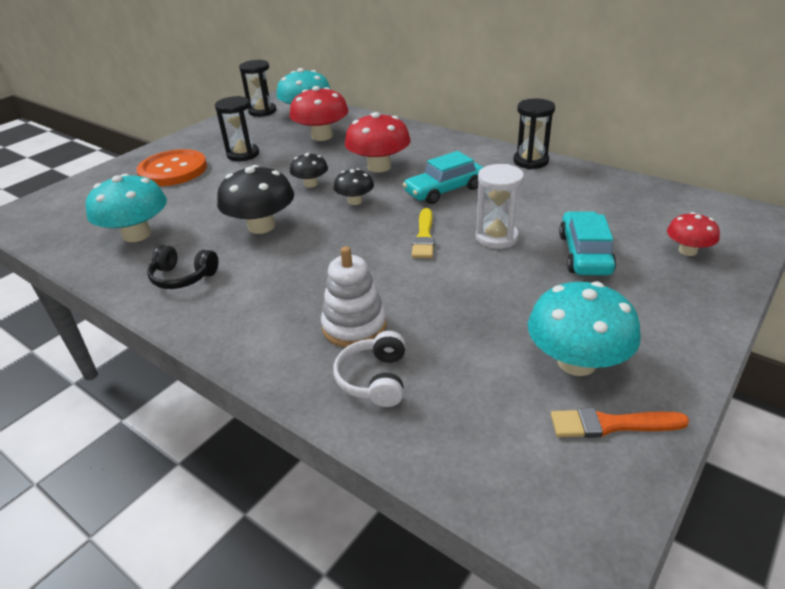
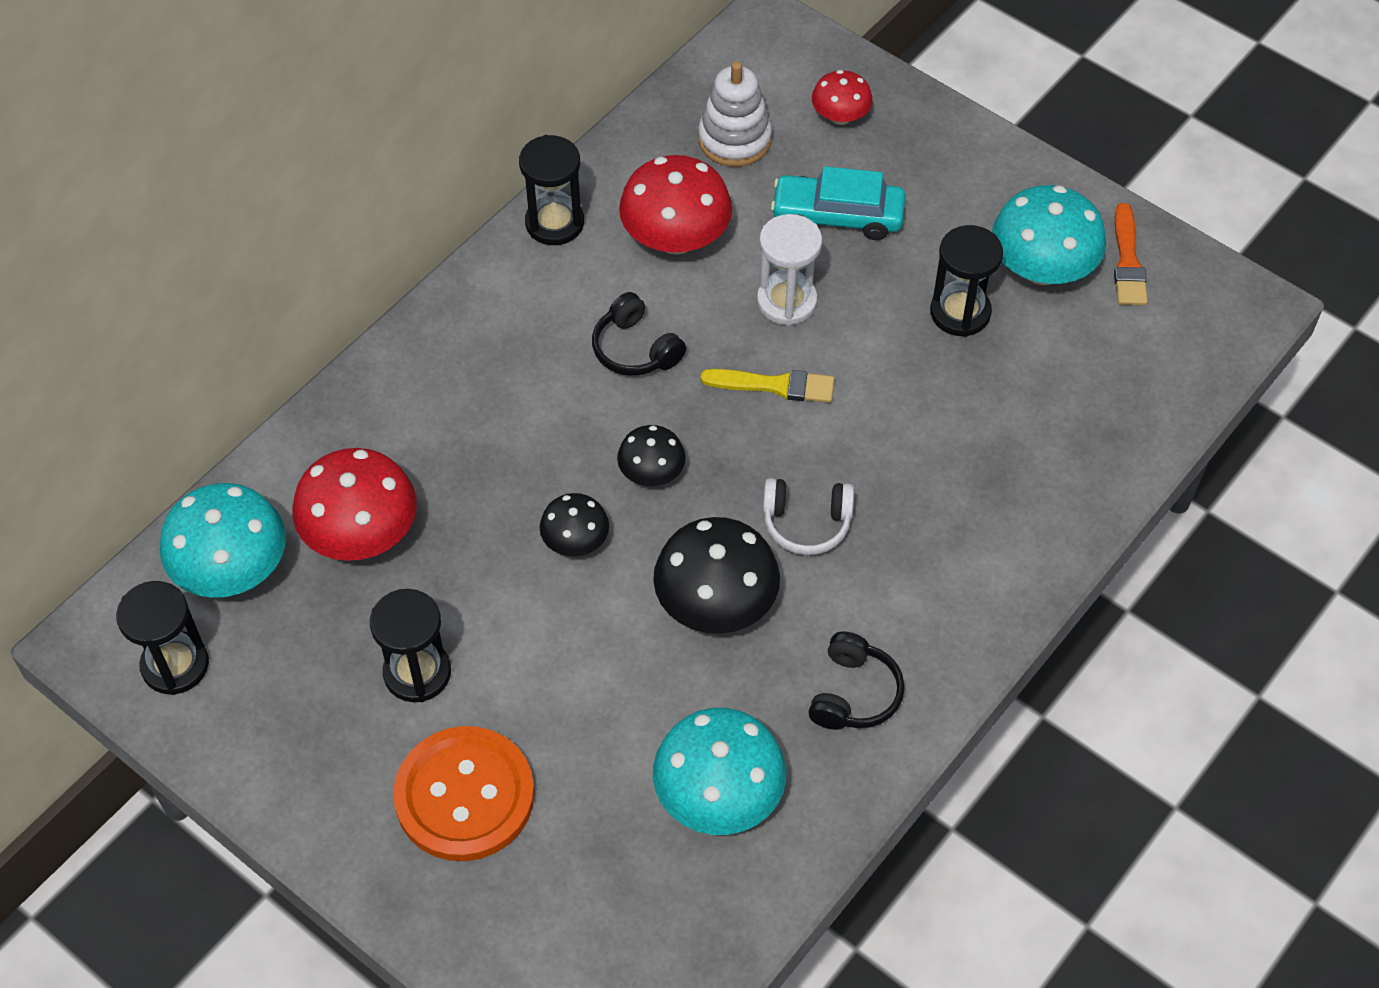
camera: 90 degrees left, 20 degrees up
(354, 326) = (976, 471): white stacking toy -> white stacking toy (734, 139)
(375, 379) = (1069, 450): white headphones -> white headphones (806, 523)
(379, 167) = (528, 437): red mushroom -> red mushroom (675, 238)
(444, 190) = (635, 349): turquoise car -> black headphones
(510, 315) = (960, 312): none -> black hourglass

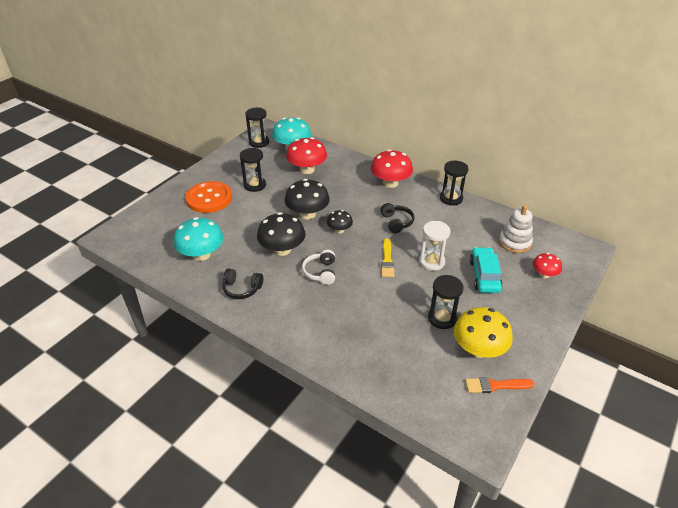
camera: 85 degrees right, 15 degrees down
(575, 541) = (307, 214): black mushroom -> black mushroom, size x1.77
(635, 349) = (396, 222): black headphones -> black headphones turned 120 degrees clockwise
(675, 238) = (454, 229): red mushroom -> red mushroom (390, 183)
(1042, 268) = (478, 349): turquoise mushroom -> yellow mushroom

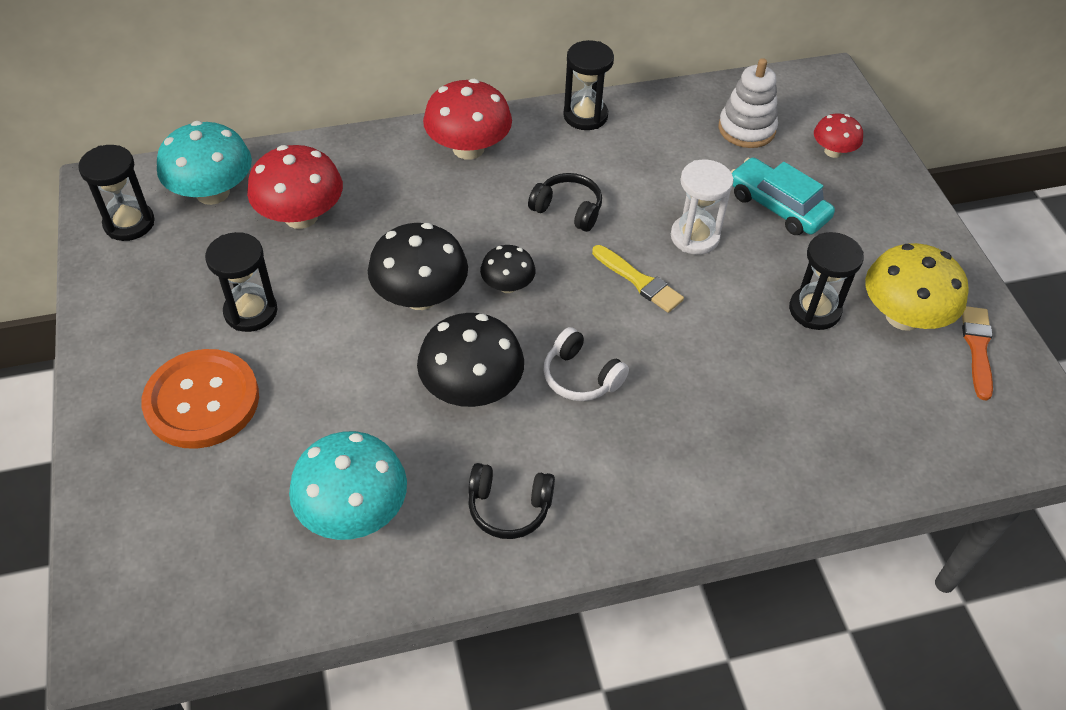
camera: 50 degrees left, 10 degrees up
(242, 289) = (509, 507): black headphones -> black headphones turned 45 degrees clockwise
(495, 385) = (977, 348): orange brush -> orange brush turned 150 degrees clockwise

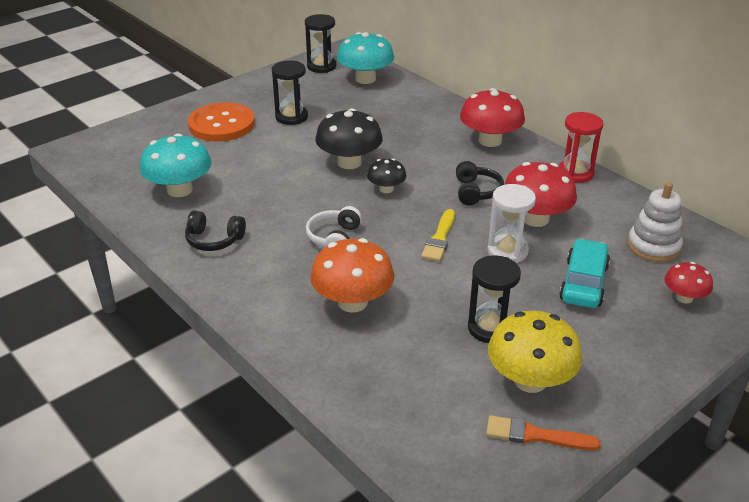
camera: 65 degrees right, 15 degrees down
(301, 216) = (374, 108): red mushroom -> red mushroom (535, 219)
(471, 388) = (293, 201): black mushroom -> none
(509, 507) = (214, 240): black headphones -> black headphones turned 60 degrees counterclockwise
(585, 116) = (575, 173): black hourglass -> red hourglass
(716, 408) = (352, 302): none -> orange mushroom
(977, 348) = (535, 435): orange brush -> orange brush turned 150 degrees counterclockwise

